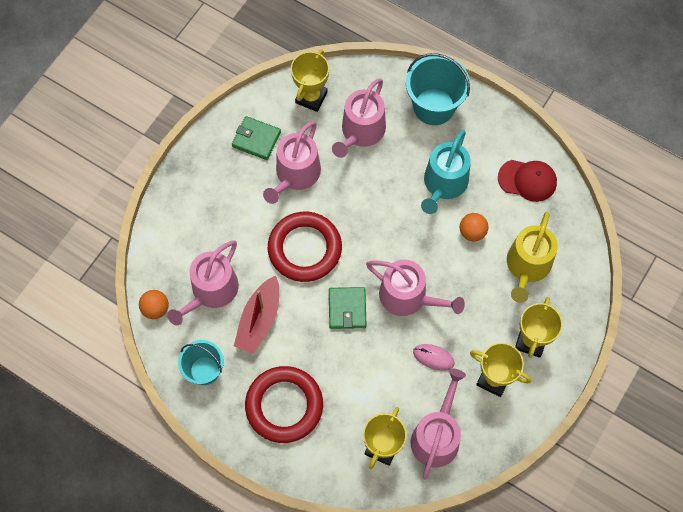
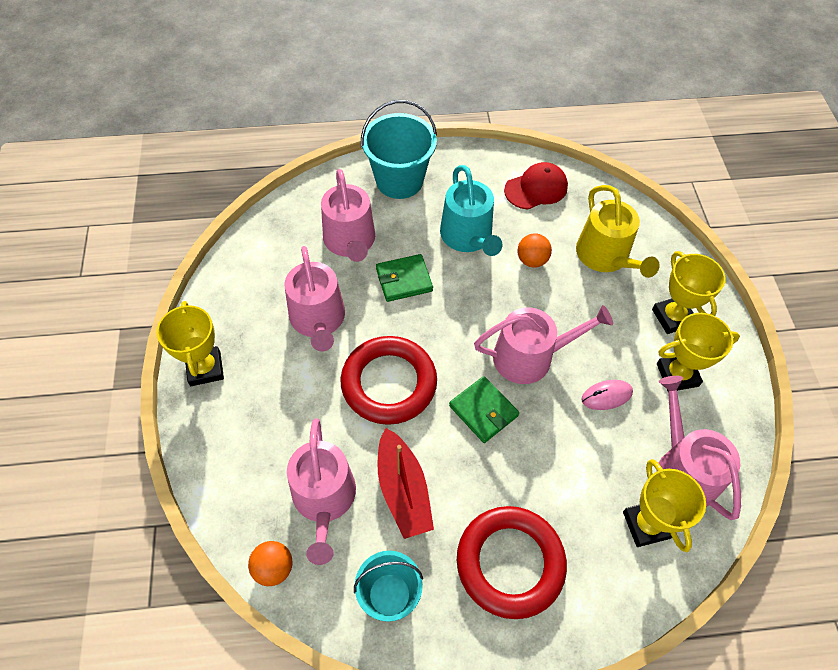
camera: 40 degrees left, 10 degrees down
(256, 139) = (248, 313): green wallet -> green wallet (404, 280)
(311, 97) = (274, 241): yellow trophy -> yellow trophy (205, 368)

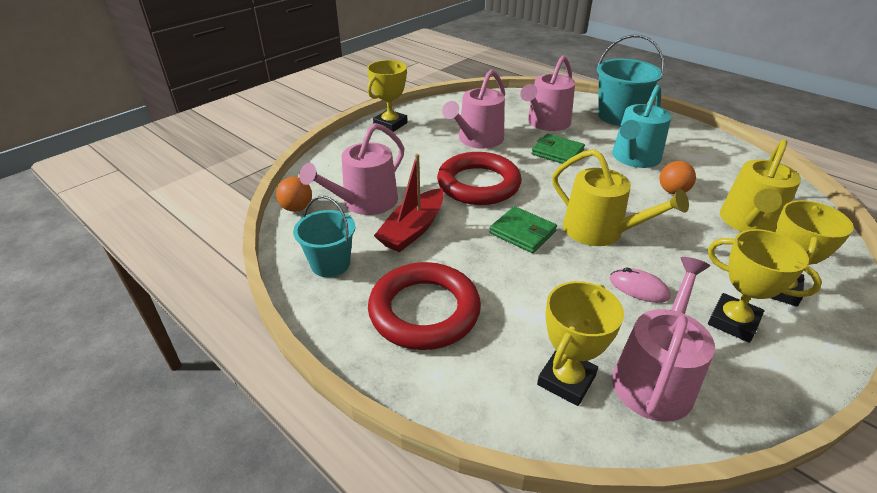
camera: 50 degrees right, 20 degrees down
(483, 411) = (522, 232): green wallet -> green wallet turned 60 degrees counterclockwise
(530, 357) = (600, 231): pink watering can -> yellow watering can
(536, 188) = (728, 164): red cap -> none

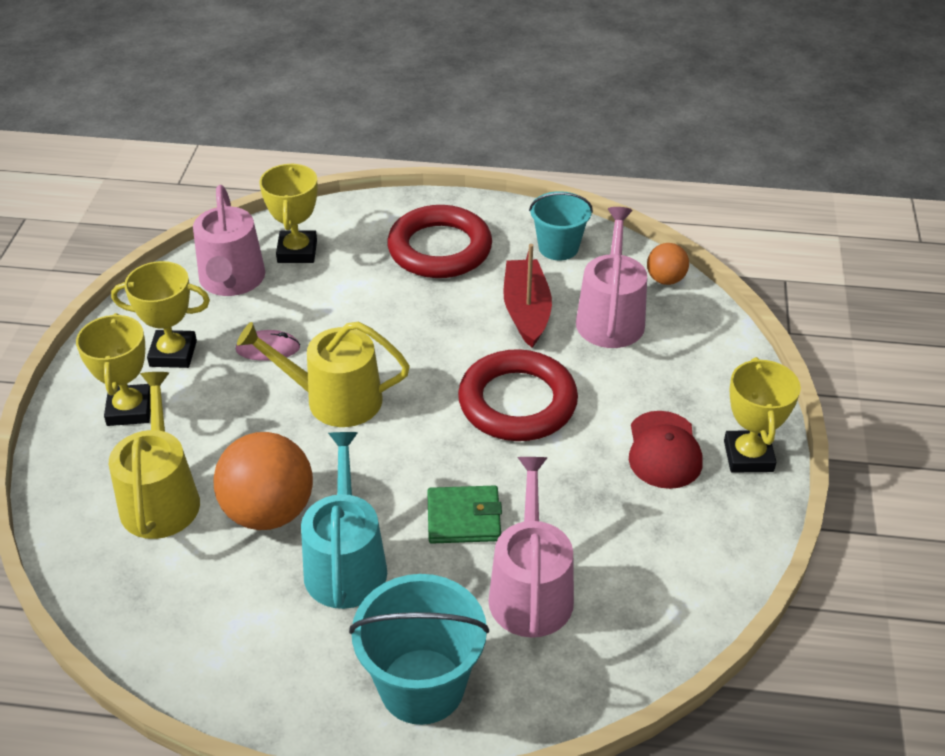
camera: 145 degrees right, 5 degrees up
(426, 139) = (664, 450): none -> red cap
(477, 140) = (595, 487): pink watering can -> none
(522, 232) = (415, 359): green wallet -> none
(672, 191) = (269, 512): orange ball -> orange ball, size x1.92

